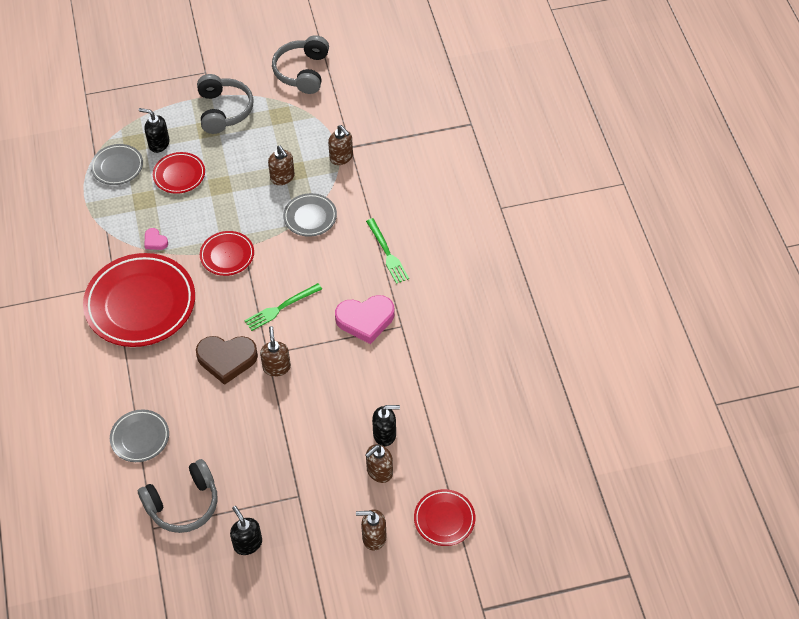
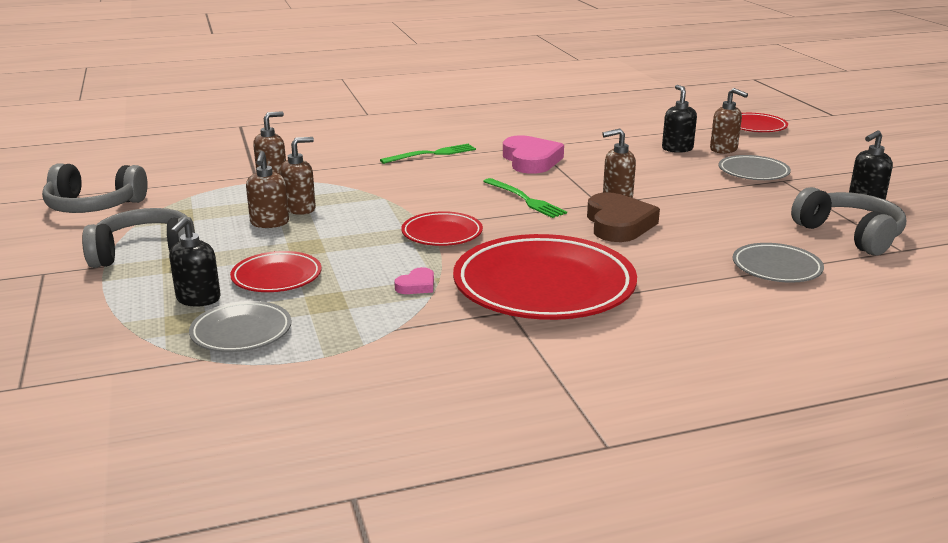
camera: 95 degrees left, 30 degrees down
(310, 217) = (374, 191): grey plate -> grey plate (753, 172)
(374, 537) = (801, 149): brown soap dispenser -> brown soap dispenser (269, 223)

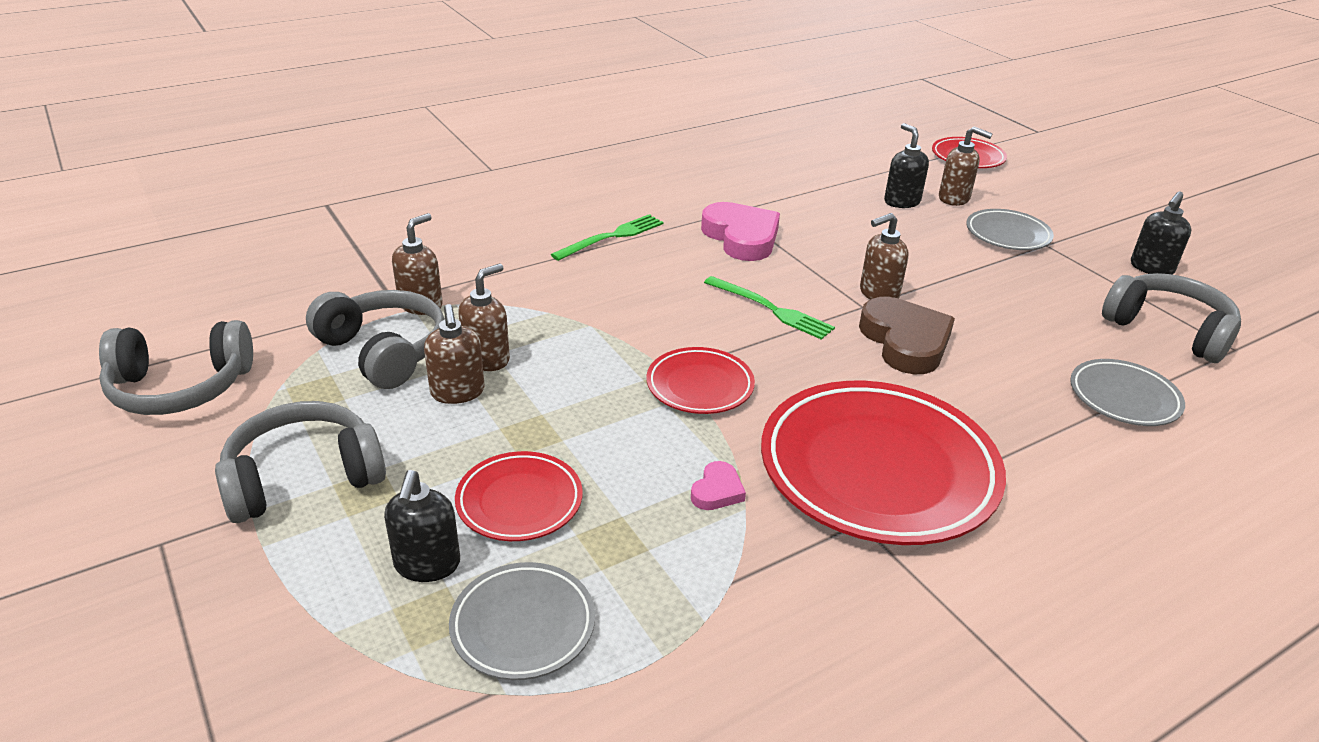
camera: 15 degrees left, 10 degrees up
(233, 200) = (384, 351): none -> grey headphones

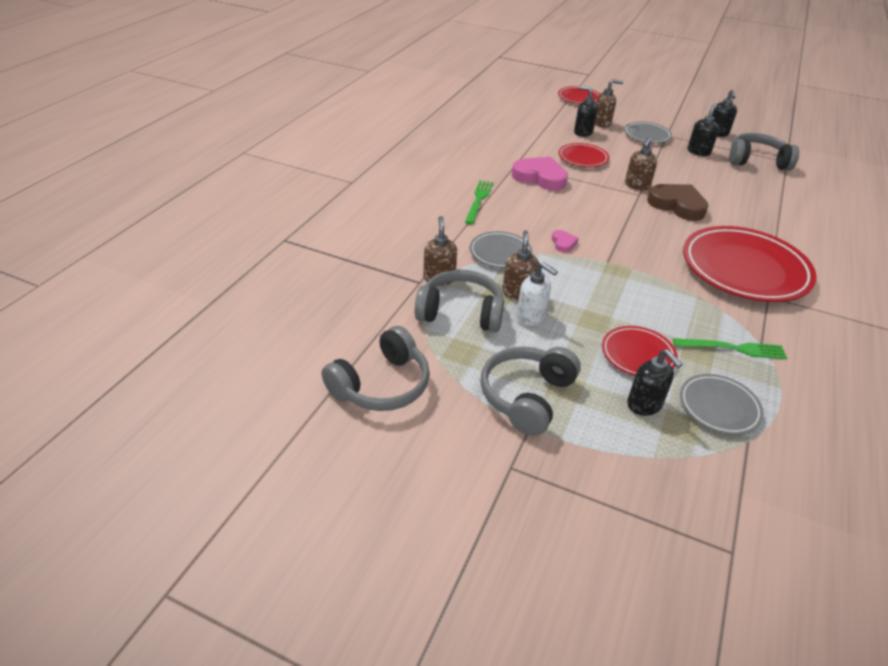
camera: 35 degrees left, 5 degrees up
(457, 392) = (531, 317): brown soap dispenser -> white soap dispenser
(700, 386) = (629, 263): red plate -> red plate (582, 158)
(717, 491) = (703, 309): pink heart -> pink heart (563, 243)
(771, 309) = (605, 211): green fork -> green fork (733, 348)
(1069, 283) = (698, 152): none -> black soap dispenser
(1124, 398) = (780, 198): grey plate -> grey plate (500, 253)

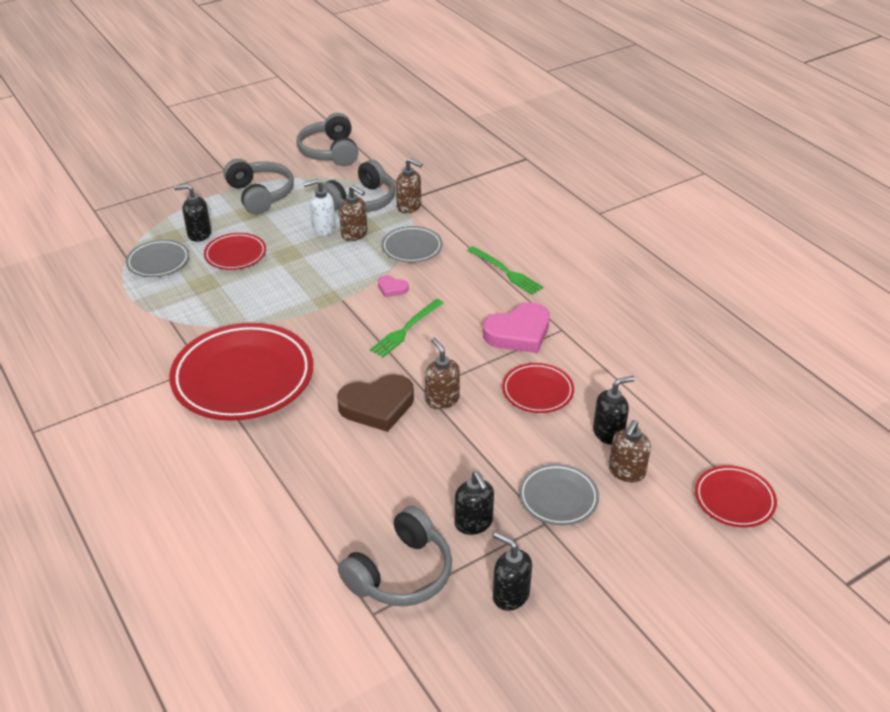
camera: 125 degrees right, 0 degrees up
(733, 348) = (185, 303): green fork -> green fork (406, 329)

